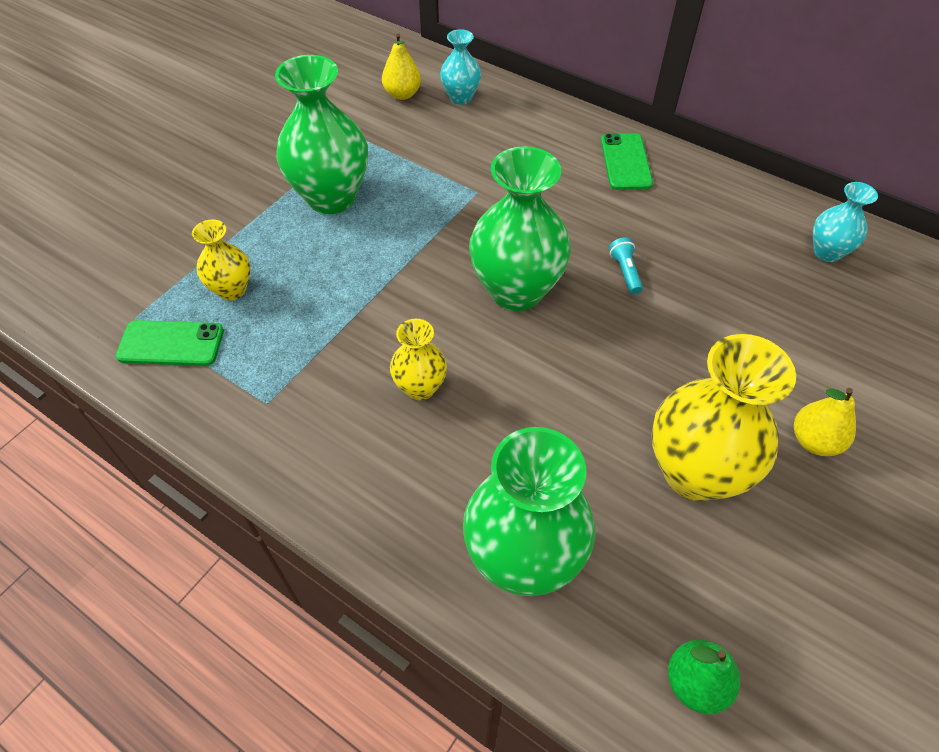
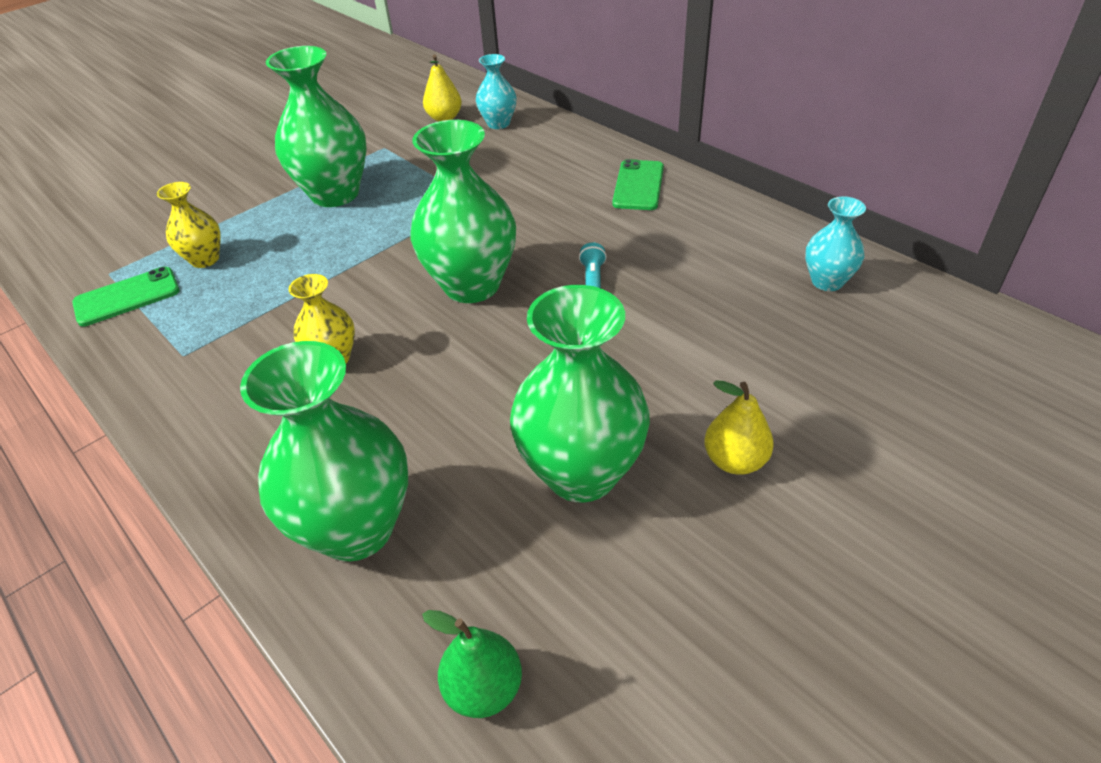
camera: 15 degrees right, 10 degrees down
(171, 343) = (127, 297): green phone -> green phone turned 45 degrees counterclockwise
(694, 472) = (581, 473): yellow vase -> green vase

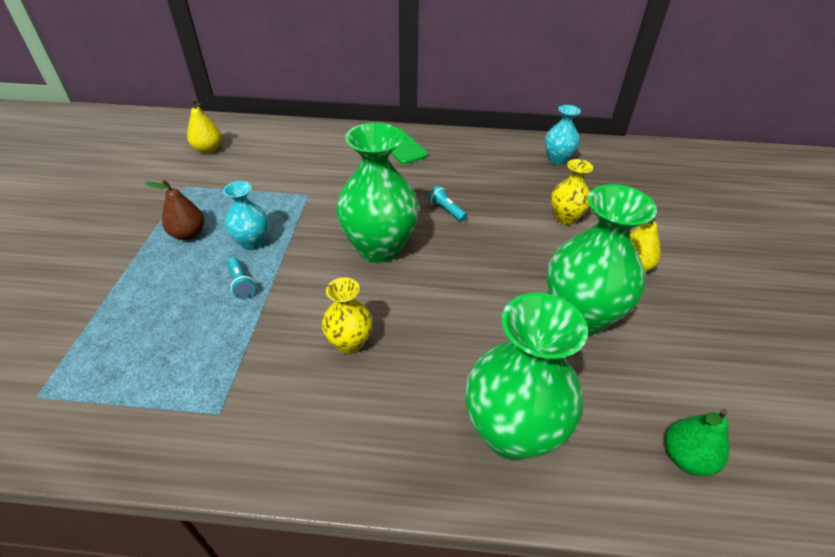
camera: 45 degrees left, 0 degrees up
(127, 297) = (90, 403): green phone -> none
(205, 259) = (132, 334): yellow vase -> yellow vase (565, 218)
(320, 258) = (241, 283): none -> turquoise flashlight
(335, 194) = (188, 234): green vase -> brown pear
(498, 123) = (256, 140): turquoise vase -> turquoise vase (252, 242)

